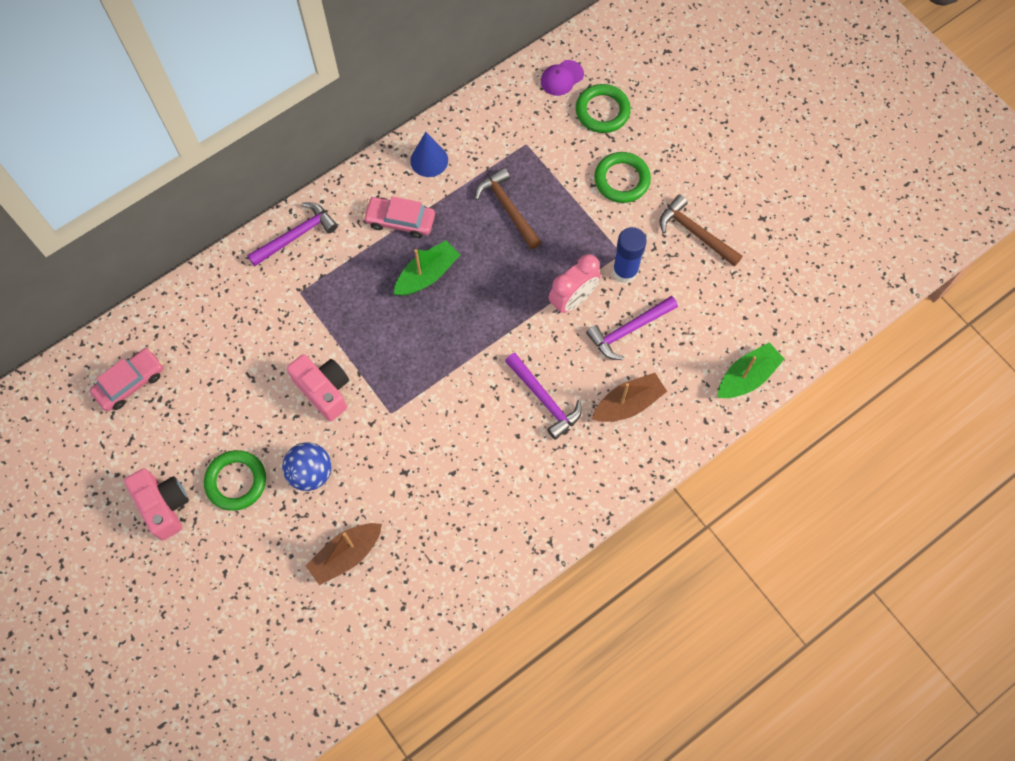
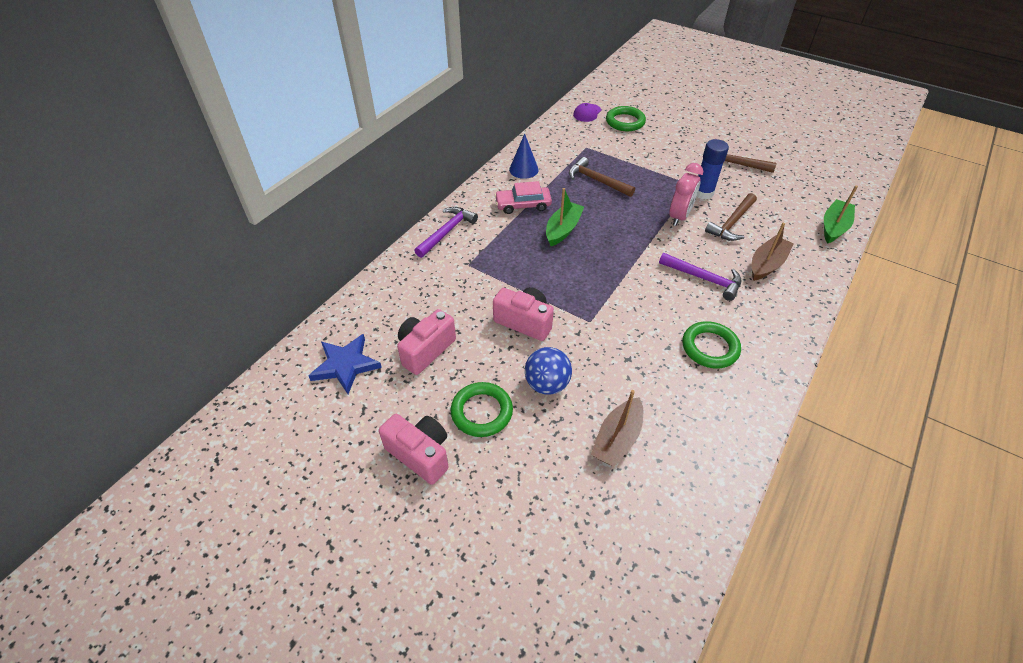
camera: 20 degrees left, 20 degrees down
(130, 383) = (345, 365): pink car -> blue star
(212, 391) = (425, 350): none -> pink camera
(622, 180) = (663, 149): green ring -> green ring (710, 347)
(628, 330) = (731, 223): purple hammer -> brown hammer

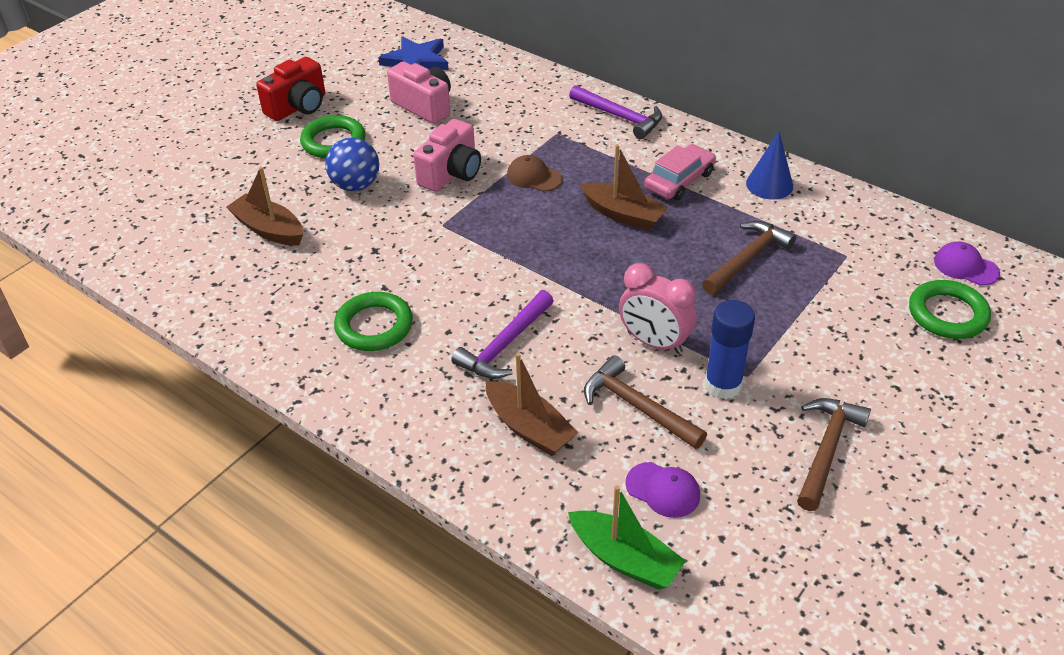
camera: 95 degrees right, 5 degrees down
(420, 454) = (298, 107): pink camera -> red camera
(523, 205) = (679, 180): pink car -> pink car turned 45 degrees clockwise
(525, 274) = (534, 177): none -> brown cap
(563, 229) = (623, 214): green boat -> brown boat
(784, 214) = (663, 490): none -> purple cap

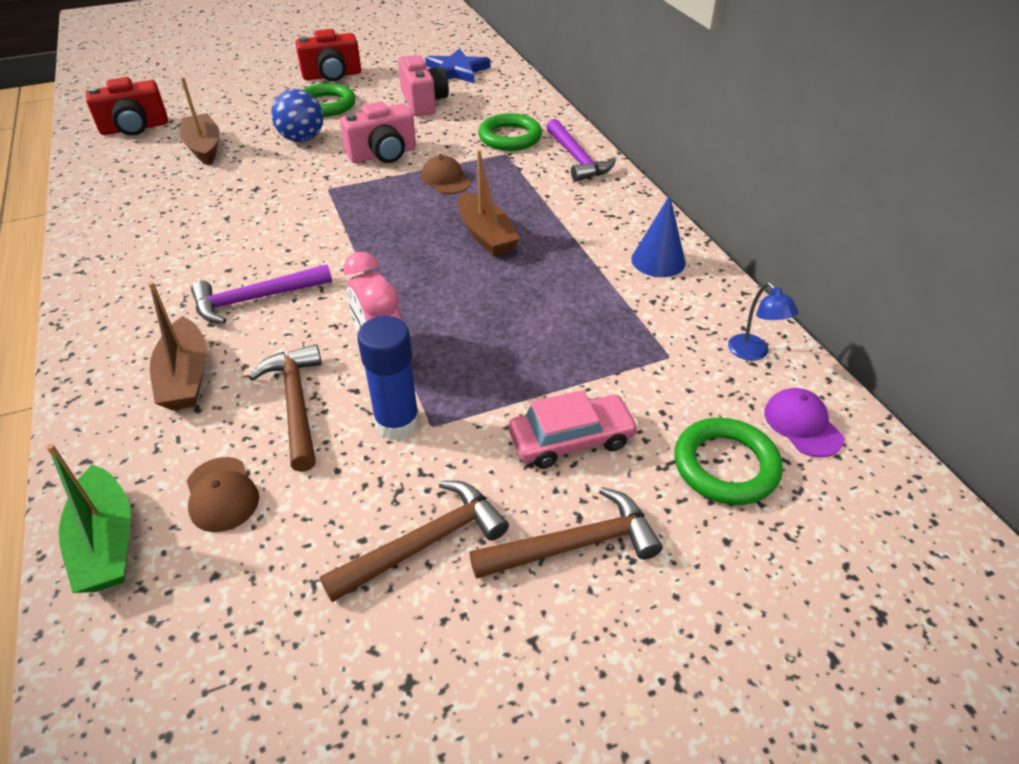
camera: 30 degrees right, 0 degrees up
(165, 236) = (135, 128): none -> red camera
(374, 326) = (181, 242): green ring -> green ring (510, 137)
(663, 490) = (221, 494): purple cap -> brown cap
(679, 180) = (571, 226): pink car -> pink car (571, 439)
(748, 259) = (559, 317): brown hammer -> brown hammer (574, 545)
(895, 230) = (753, 353): none -> blue lamp

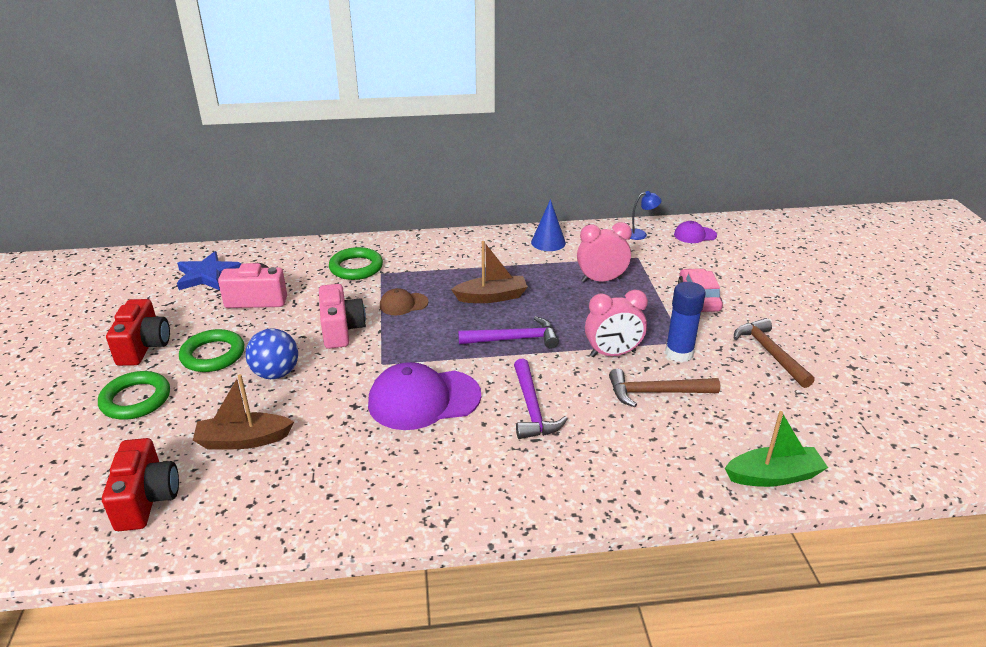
camera: 75 degrees left, 10 degrees down
(186, 377) = (618, 444): brown boat -> none
(221, 494) = (734, 426): brown cap -> none
(267, 225) = (423, 399): none -> purple cap
(574, 545) = (769, 309): brown hammer -> none
(575, 324) = (601, 280): none -> pink clock
(576, 159) = (409, 246): purple hammer -> purple hammer (514, 339)
(725, 466) = (720, 260): green ring -> green ring (136, 399)

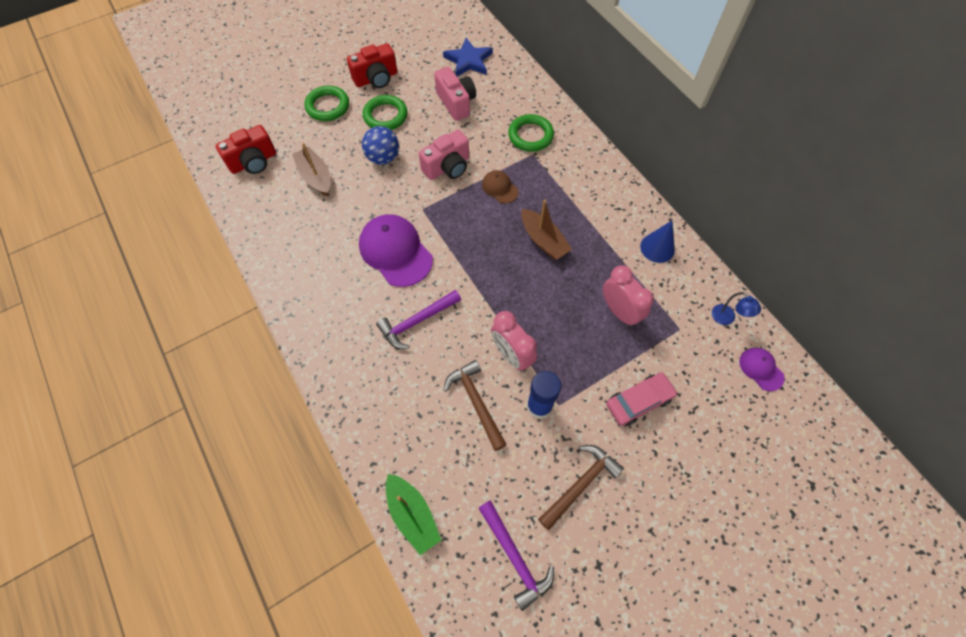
camera: 65 degrees right, 30 degrees up
(514, 339) = (494, 278): purple hammer -> purple hammer (515, 557)

